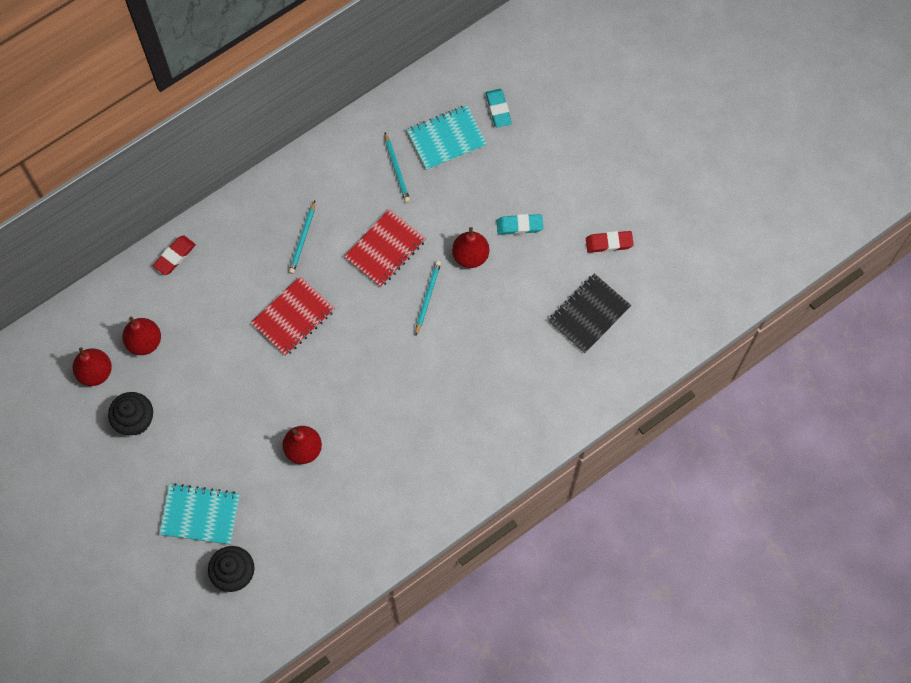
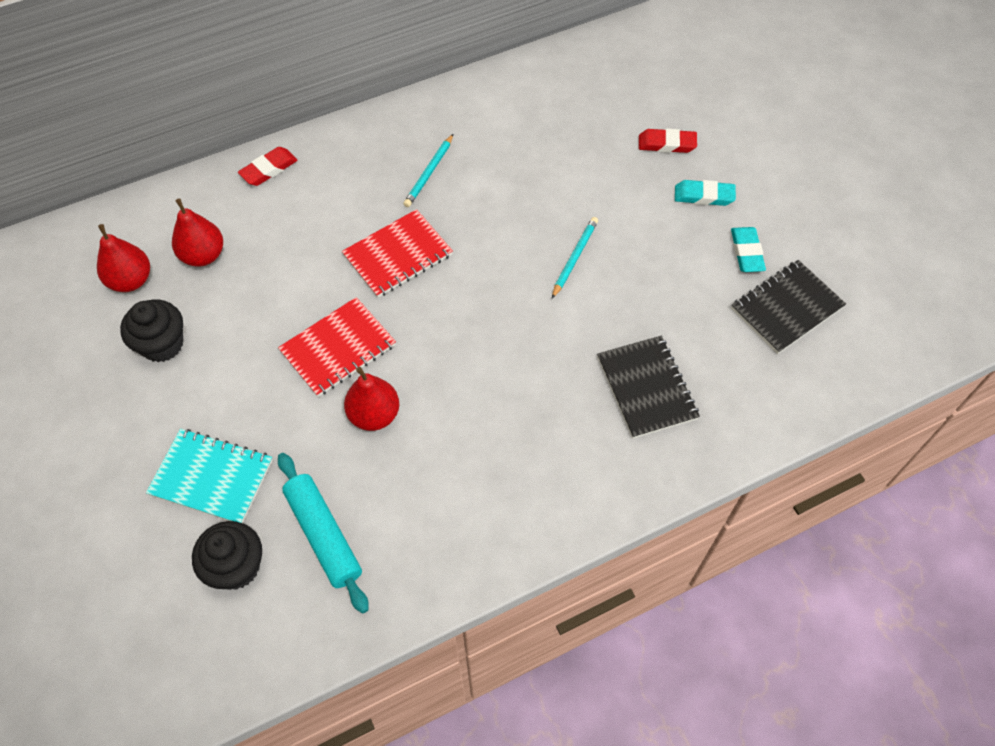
camera: 10 degrees right, 10 degrees down
(288, 542) = (323, 535): none -> turquoise rolling pin
(385, 249) = (529, 198): red notebook -> red notebook (338, 348)
(396, 169) = (559, 117): turquoise pencil -> none
(446, 139) = (624, 95): turquoise notebook -> none
(470, 256) = (637, 219): red pear -> none
(494, 396) = (646, 388): none -> black notebook
(498, 109) = (691, 75): turquoise eraser -> turquoise eraser (746, 252)
(609, 243) = (818, 231): red eraser -> red eraser (666, 144)

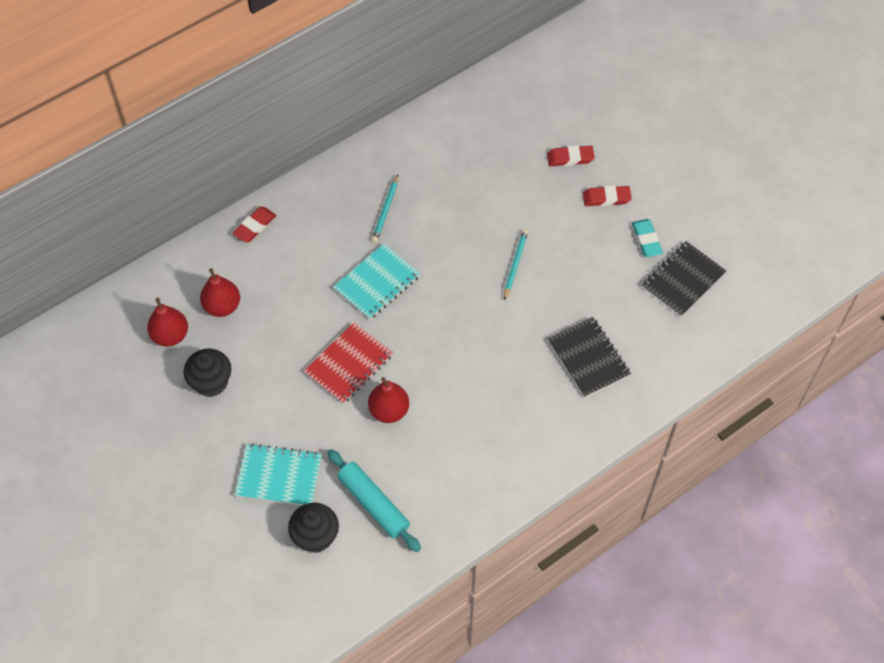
camera: 10 degrees left, 0 degrees up
(398, 255) = (377, 283): red notebook -> turquoise notebook
(704, 196) = (606, 198): turquoise eraser -> red eraser

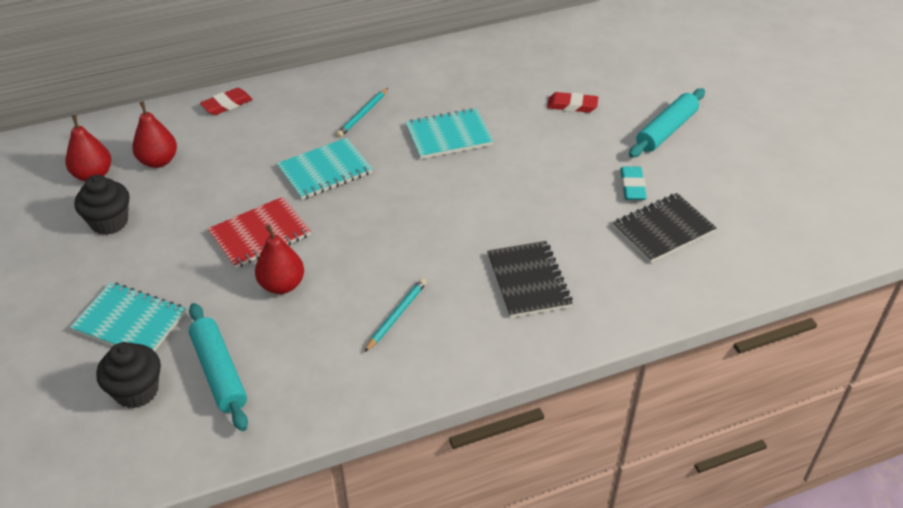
camera: 15 degrees right, 15 degrees down
(472, 218) = (448, 136): none -> turquoise notebook
(515, 264) = (479, 182): turquoise pencil -> turquoise pencil (396, 315)
(606, 198) = (599, 144): red eraser -> none
(659, 169) = (666, 130): none -> turquoise rolling pin

